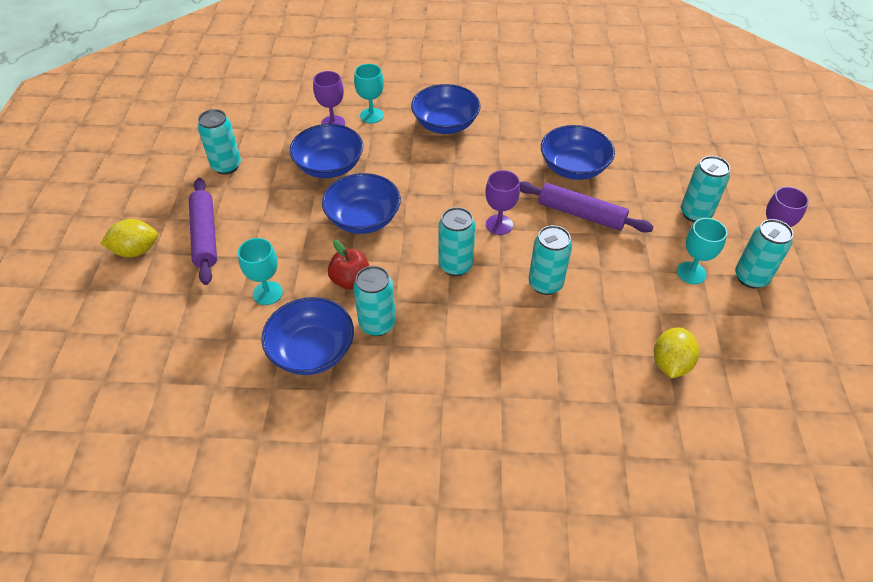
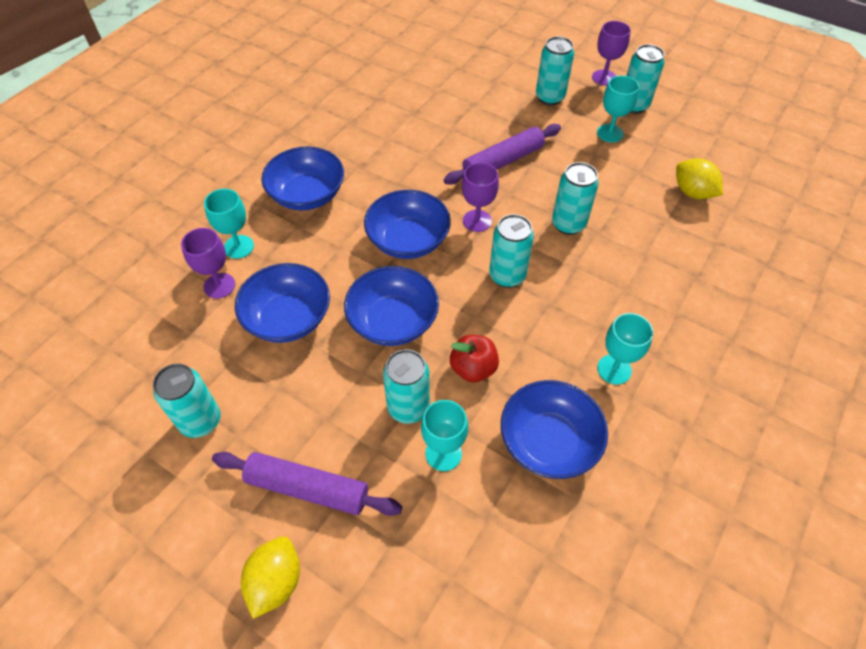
camera: 60 degrees left, 5 degrees up
(377, 324) = (545, 370): turquoise can -> turquoise can (408, 407)
(408, 370) = (614, 369): none -> turquoise goblet
(573, 167) = (443, 138): blue bowl -> blue bowl (408, 240)

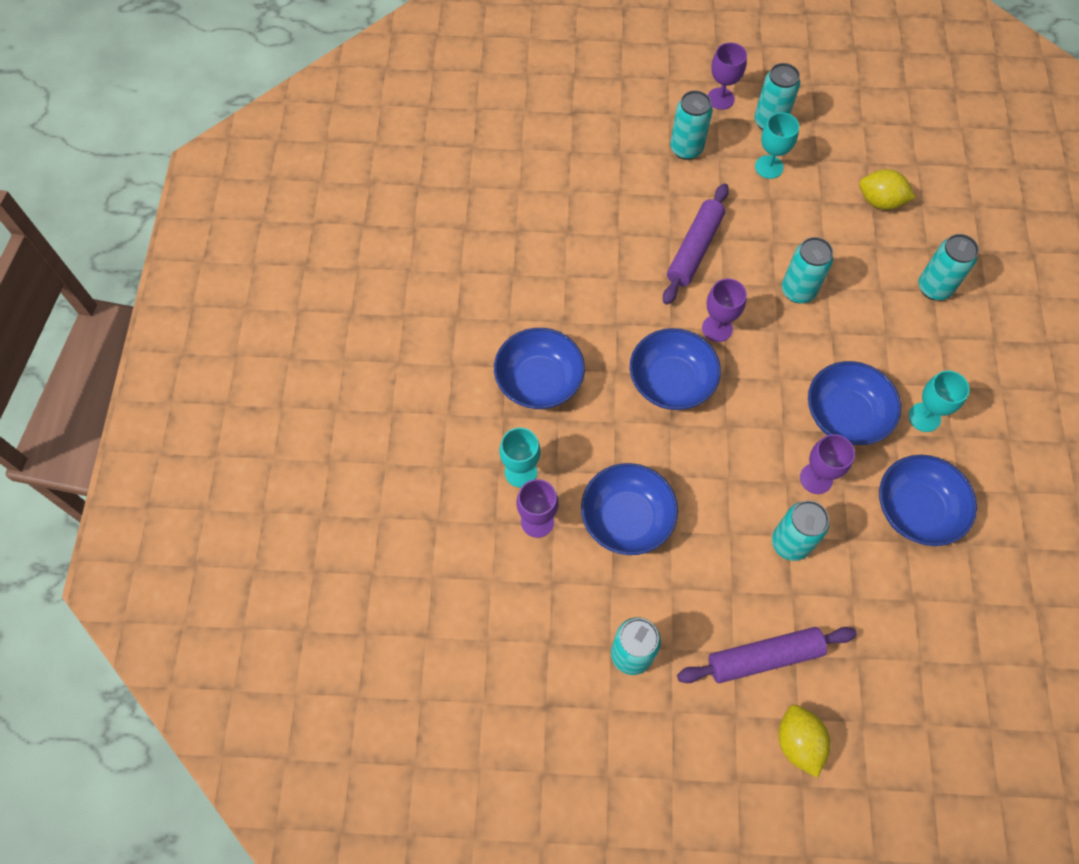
camera: 30 degrees left, 10 degrees up
(393, 321) = (719, 471): blue bowl -> blue bowl (845, 415)
(443, 453) = (845, 566): turquoise goblet -> none
(473, 368) = (816, 478): red apple -> purple goblet
(507, 276) = (782, 373): turquoise can -> turquoise can (934, 288)

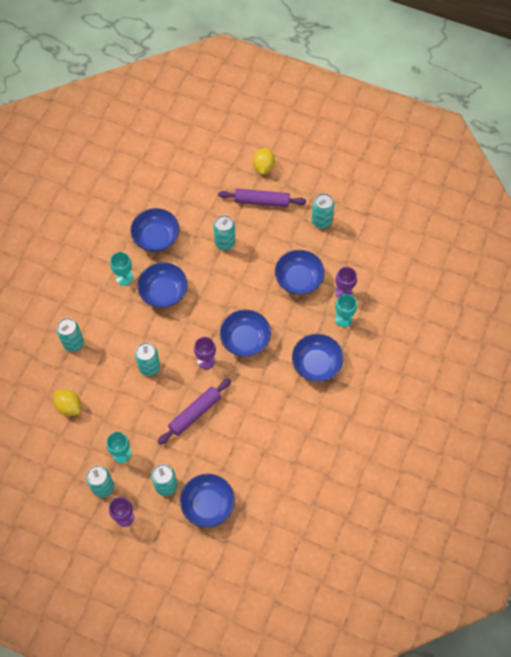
camera: 160 degrees left, 0 degrees up
(617, 144) = (208, 504): none -> blue bowl
(816, 478) = (196, 267): purple goblet -> none

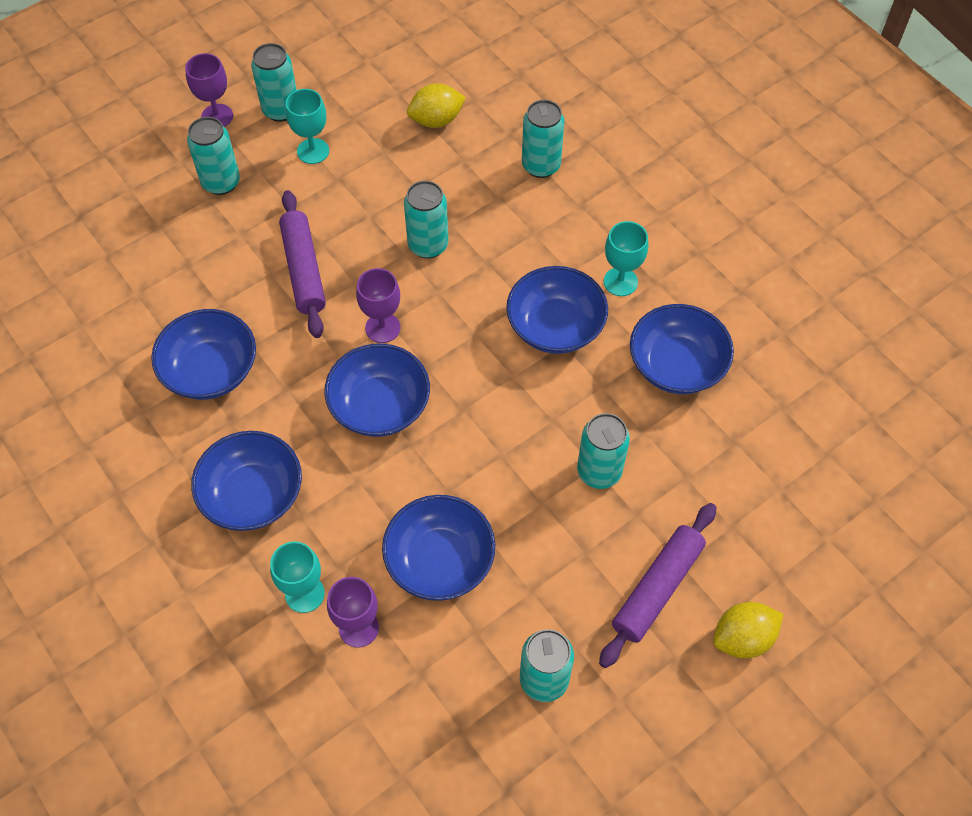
camera: 120 degrees right, 5 degrees down
(208, 504) = (149, 220): blue bowl -> blue bowl (210, 370)
(263, 167) = (742, 638): yellow lemon -> yellow lemon turned 60 degrees counterclockwise

